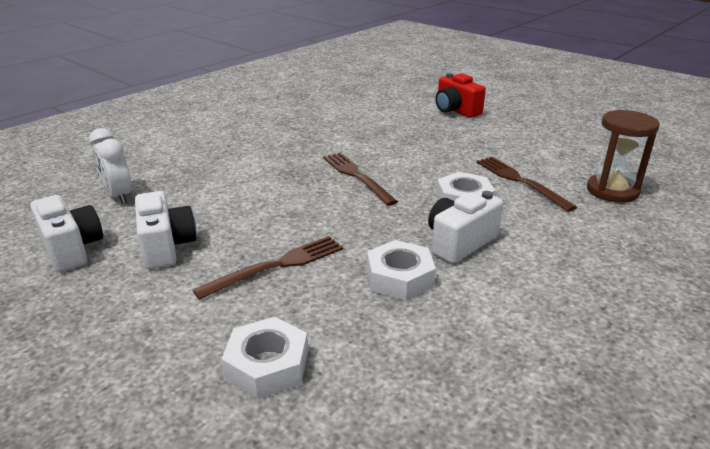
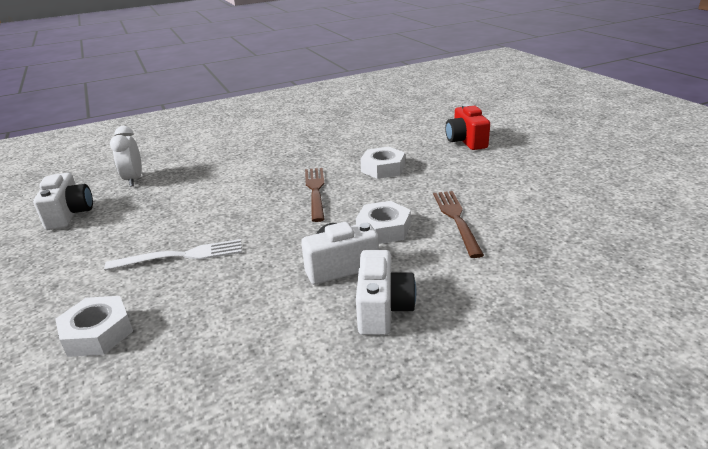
camera: 25 degrees right, 0 degrees up
(166, 246) = (126, 224): white camera -> white camera (383, 309)
(278, 265) = (182, 255): brown fork -> white fork
(399, 278) = (259, 287): white nut -> white nut (383, 168)
(612, 191) = (542, 245): brown hourglass -> none

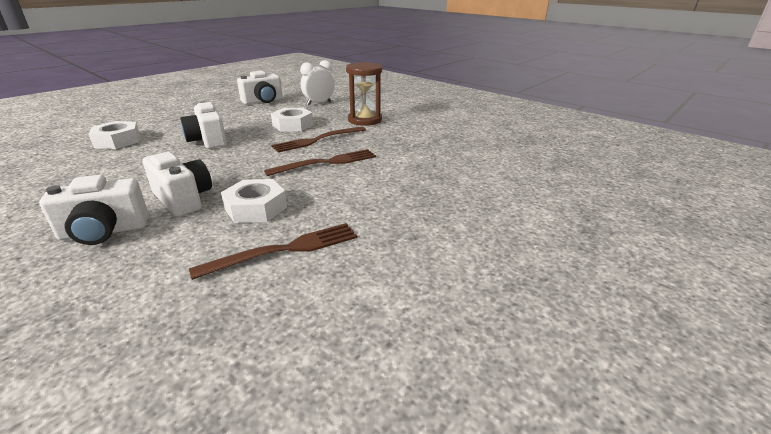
camera: 65 degrees right, 0 degrees up
(182, 255) = (208, 140): white fork -> white camera
(224, 162) = (365, 120): none -> brown hourglass
(254, 191) = (316, 140): none -> brown fork
(383, 168) = (397, 185): white nut -> white nut (293, 125)
(466, 141) = (527, 227): red camera -> none

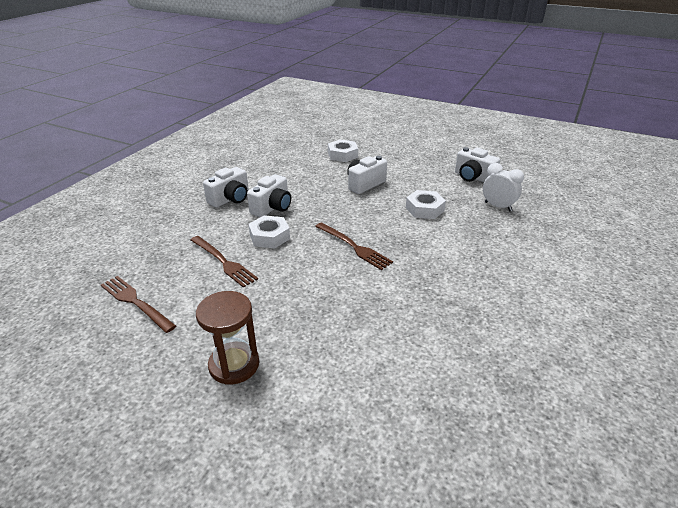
camera: 75 degrees right, 5 degrees up
(104, 232) = (230, 199): white camera -> white camera turned 105 degrees counterclockwise
(316, 140) = (398, 230): brown fork -> brown fork (135, 302)
(365, 120) = (472, 245): brown hourglass -> brown hourglass (234, 365)

